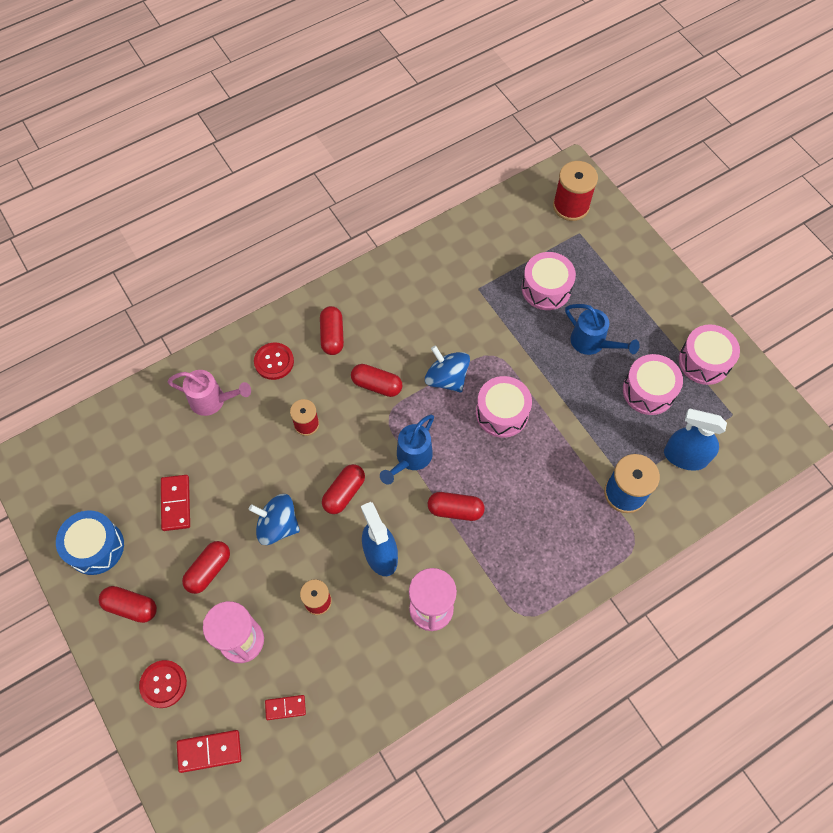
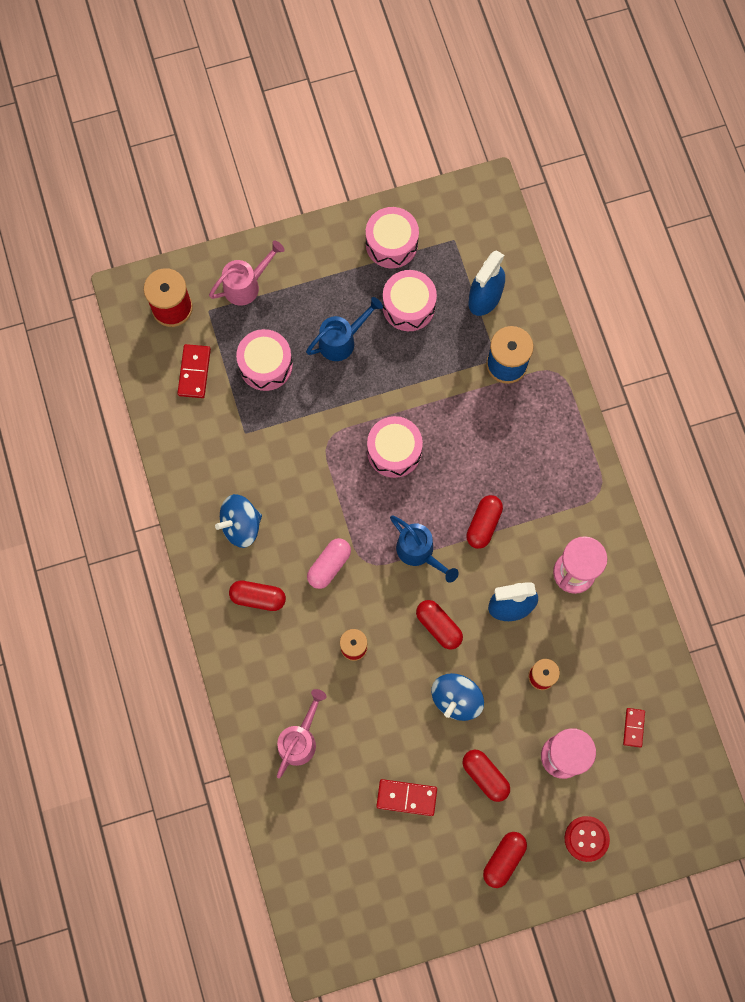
camera: 75 degrees left, 10 degrees up
(95, 547) = (432, 887): blue drum -> none
(209, 751) = (657, 805): red domino -> red domino (194, 372)
(274, 362) = (272, 665): red button -> none
(377, 385) = (329, 565): red capsule -> pink capsule
(446, 378) = (341, 494): blue spinning top -> blue spinning top (241, 525)
(614, 255) = (246, 285): none -> pink watering can

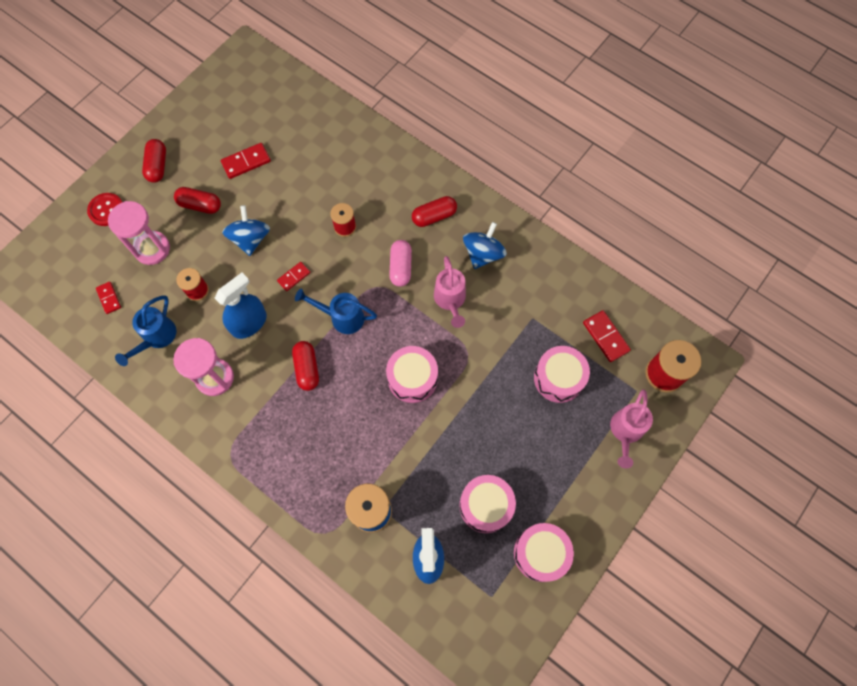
camera: 145 degrees right, 5 degrees down
(300, 739) = (341, 152): pink watering can -> pink watering can (450, 300)
(342, 341) = (516, 438): blue watering can -> blue watering can (156, 337)
(438, 626) = (294, 277): red capsule -> red domino

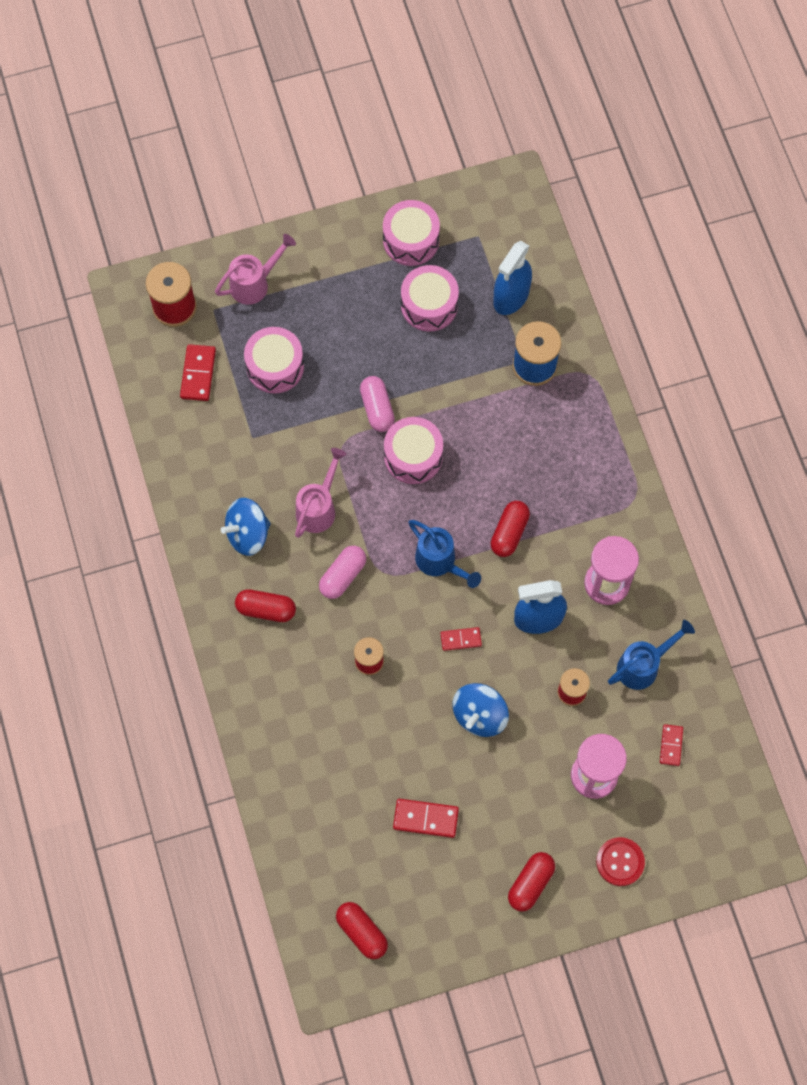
camera: 145 degrees left, 0 degrees up
(200, 205) = (510, 796): red capsule -> red capsule (362, 932)
(463, 396) = (377, 409): none -> pink capsule

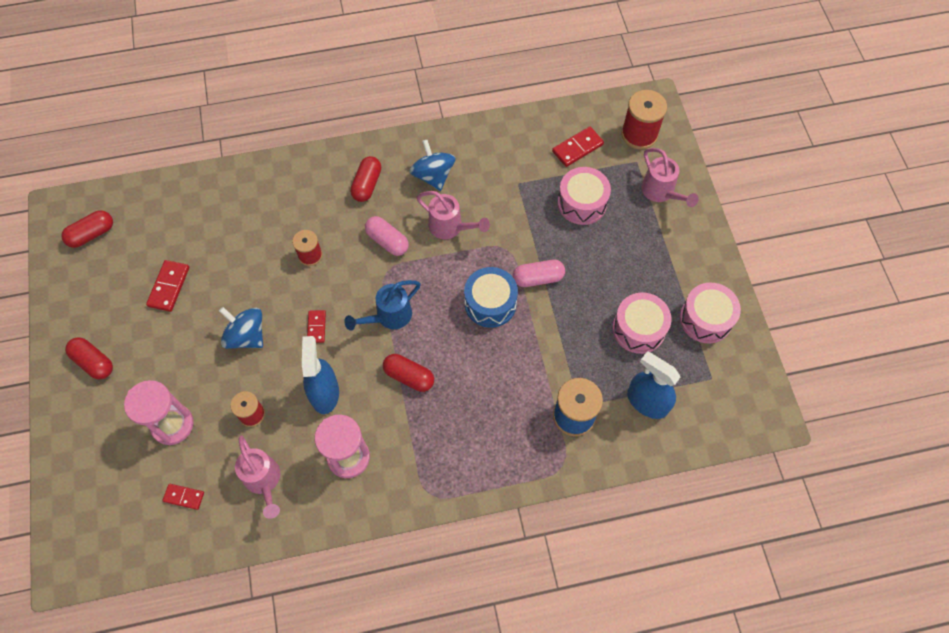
camera: 95 degrees right, 5 degrees down
(198, 374) = (577, 148): red domino -> red domino turned 45 degrees counterclockwise
(413, 456) = (490, 303): pink drum -> blue drum
(620, 862) = (91, 438): red button -> none
(643, 666) = (264, 481): blue watering can -> pink watering can

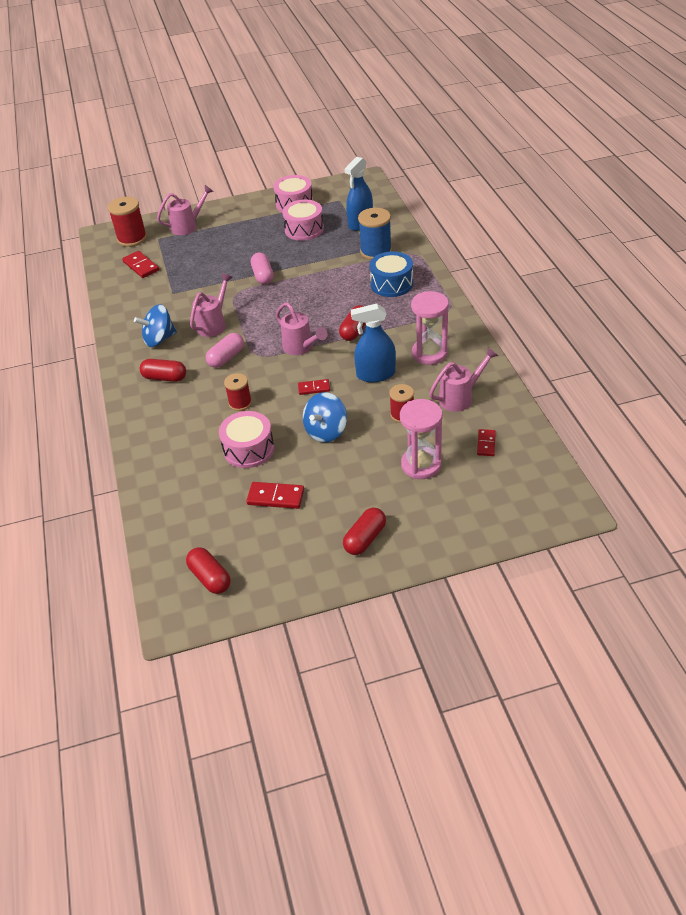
camera: 90 degrees left, 20 degrees down
(389, 316) = (301, 348): blue watering can -> pink watering can
(490, 303) = (286, 296): blue drum -> blue drum (391, 284)
(582, 203) = (194, 260): pink drum -> pink drum (248, 449)

